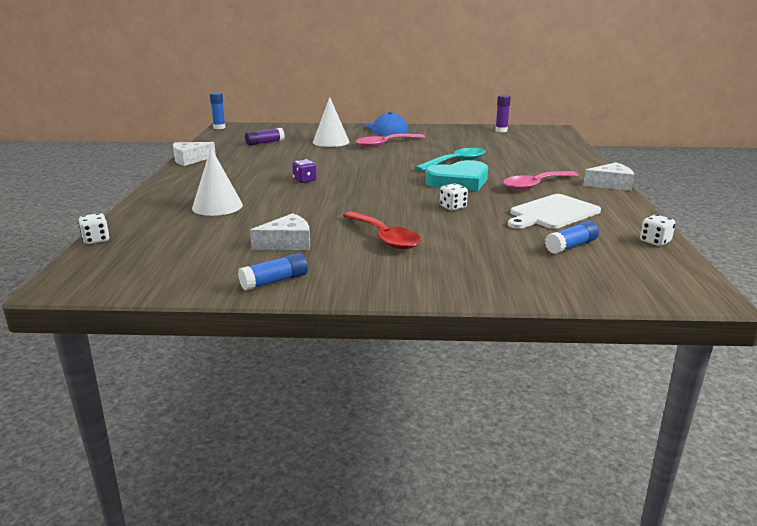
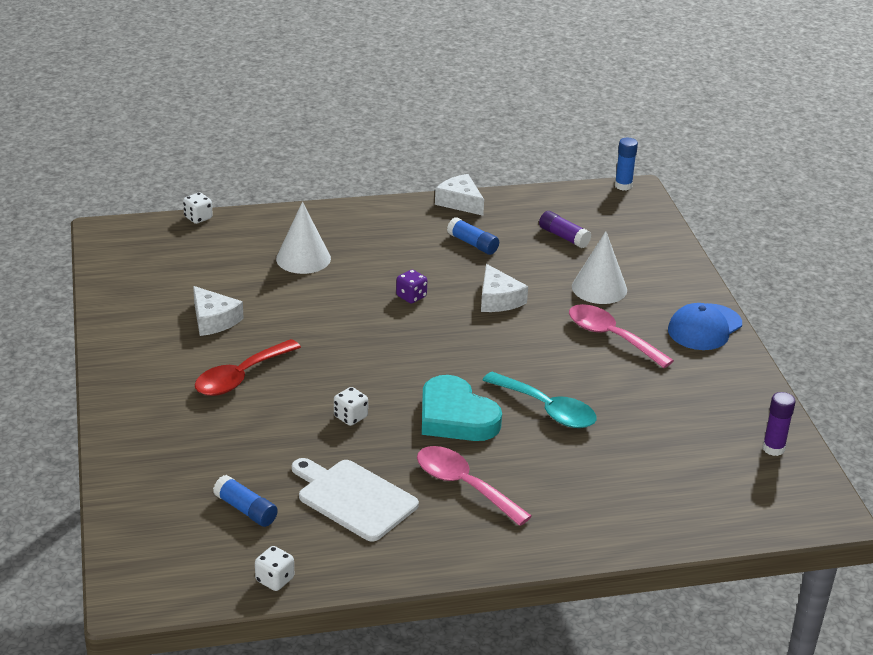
camera: 75 degrees right, 10 degrees up
(274, 281) = (126, 329): blue glue stick -> blue glue stick (473, 244)
(611, 184) = (499, 561): white cheese -> white cheese (498, 299)

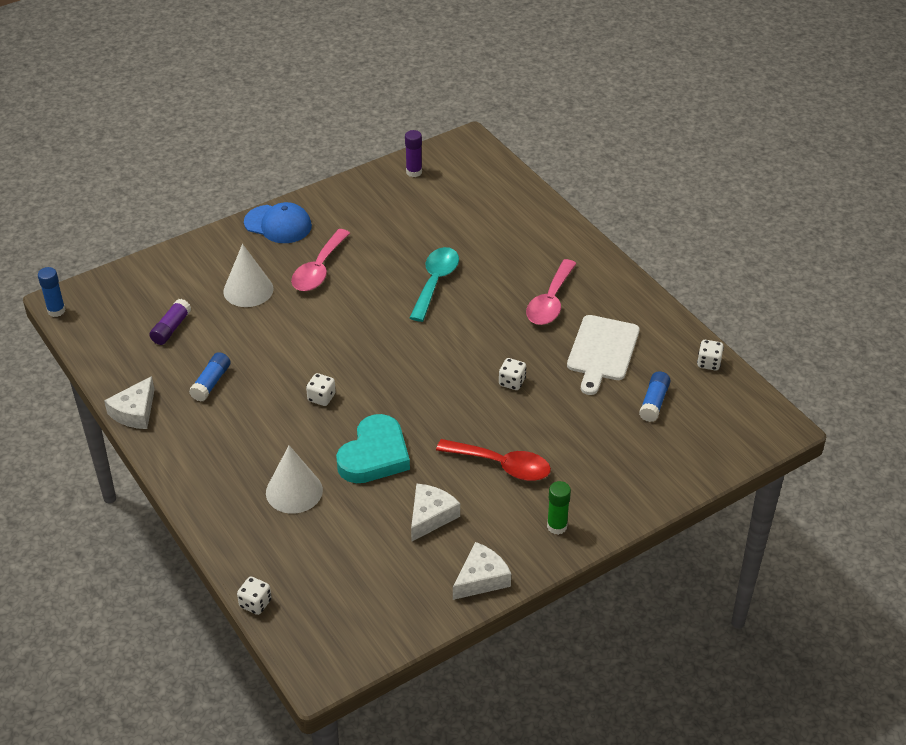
camera: 110 degrees left, 10 degrees up
(138, 387) = (557, 526): none -> green glue stick
(411, 297) = (321, 398): purple dice -> white dice
(456, 416) = (474, 326): turquoise heart -> turquoise heart (374, 455)
(498, 299) = (297, 343): white cheese -> white cheese (481, 578)

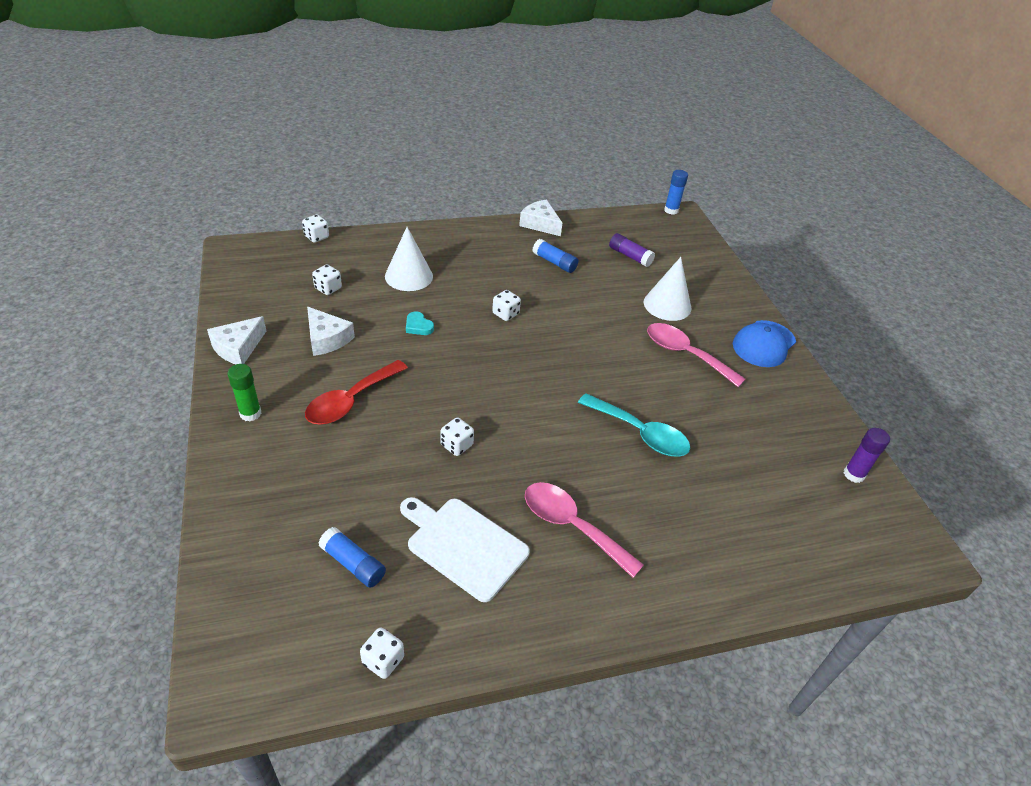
camera: 105 degrees right, 0 degrees up
(350, 549) = (328, 288): none -> white dice
(374, 455) = (418, 326): turquoise heart -> turquoise heart, size x0.42
(481, 578) = (238, 348): white cheese -> white cheese turned 60 degrees clockwise

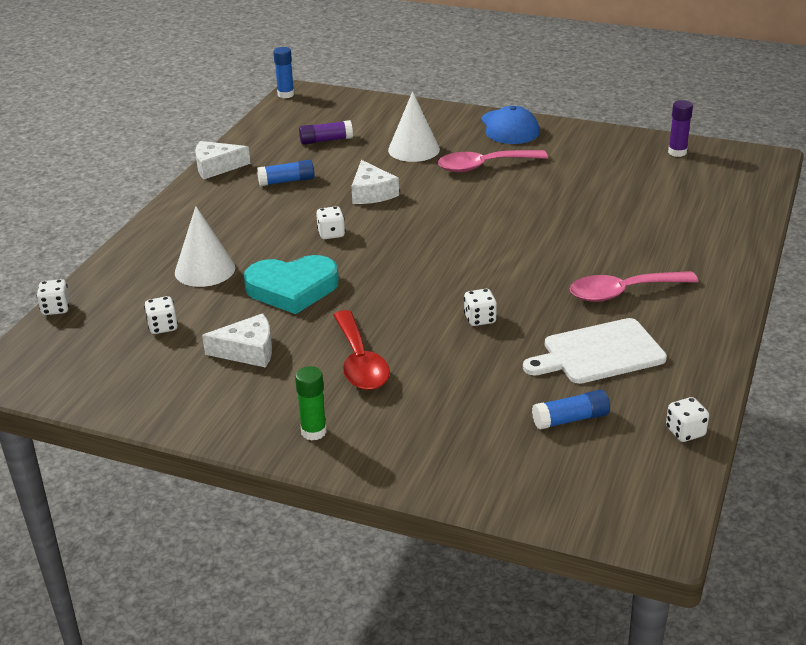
camera: 50 degrees left, 10 degrees down
(238, 348) = (195, 415): white cheese -> white cheese (371, 193)
(418, 326) = (292, 289): turquoise heart -> turquoise heart, size x2.37
(640, 433) = (553, 223): turquoise spoon -> none

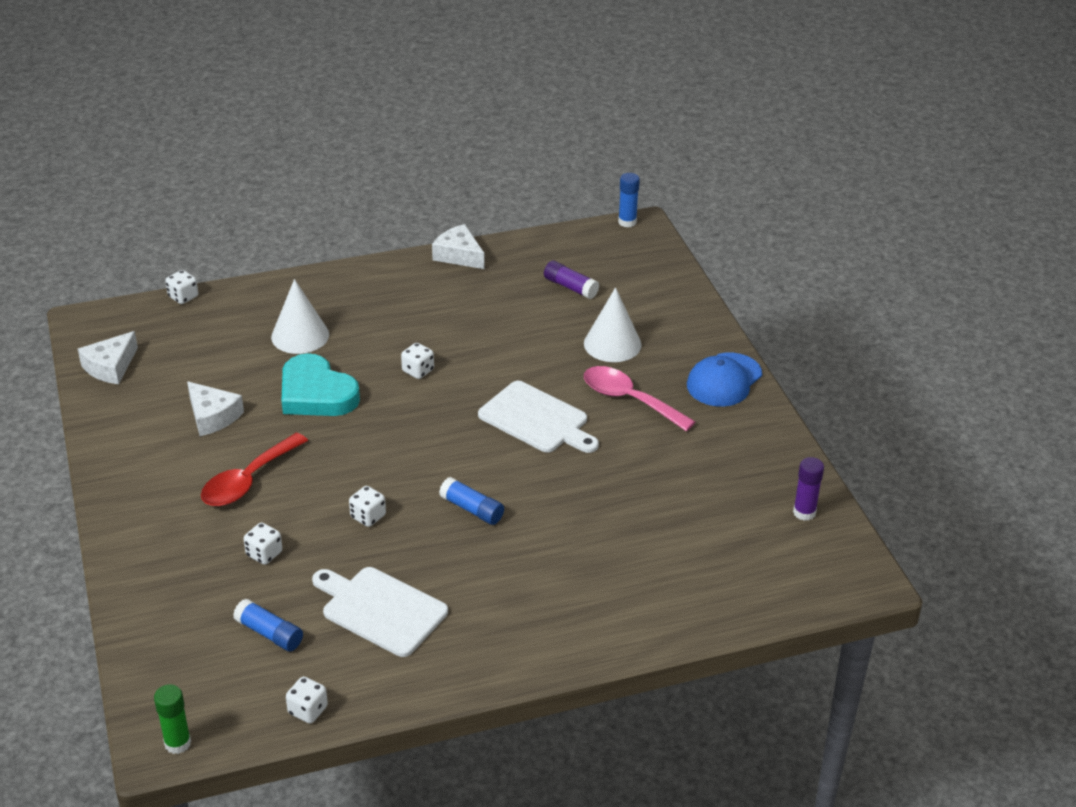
camera: 50 degrees right, 5 degrees up
(163, 327) = (206, 358): white dice -> white dice (264, 554)
(287, 181) = (476, 303): blue glue stick -> blue glue stick (472, 509)
(313, 432) = (140, 502): green glue stick -> green glue stick (177, 743)
(371, 193) = (508, 359): white cheese -> white cheese (110, 367)
(458, 207) = (537, 419): none -> white cutting board
(622, 292) = (492, 584): pink spoon -> none

